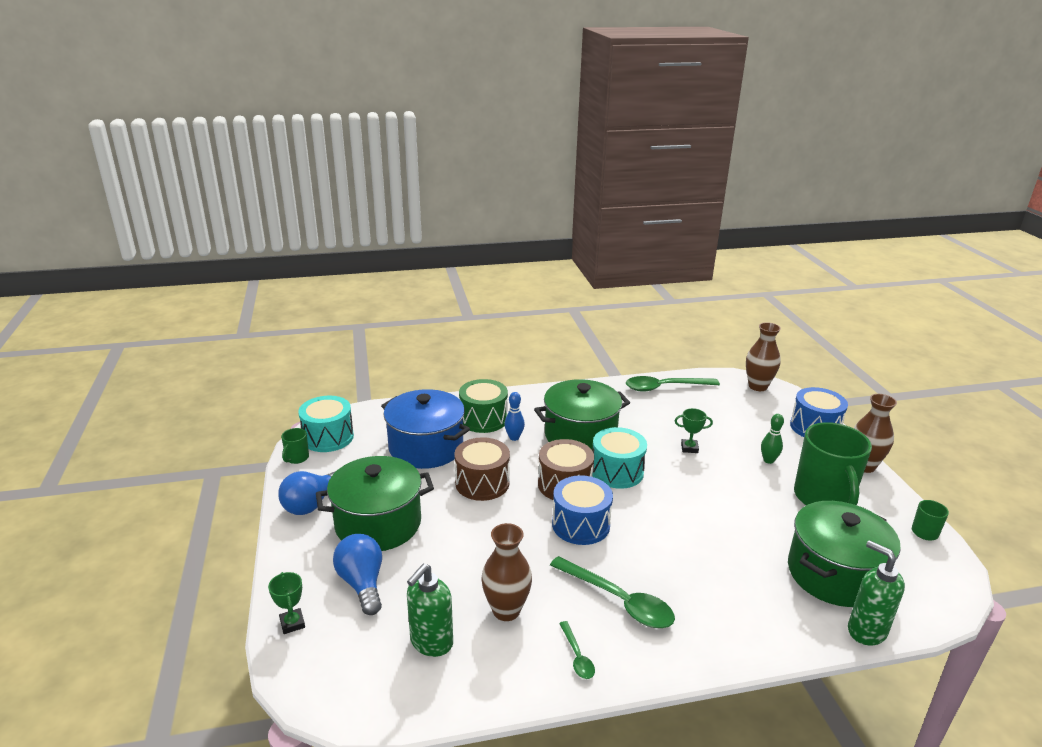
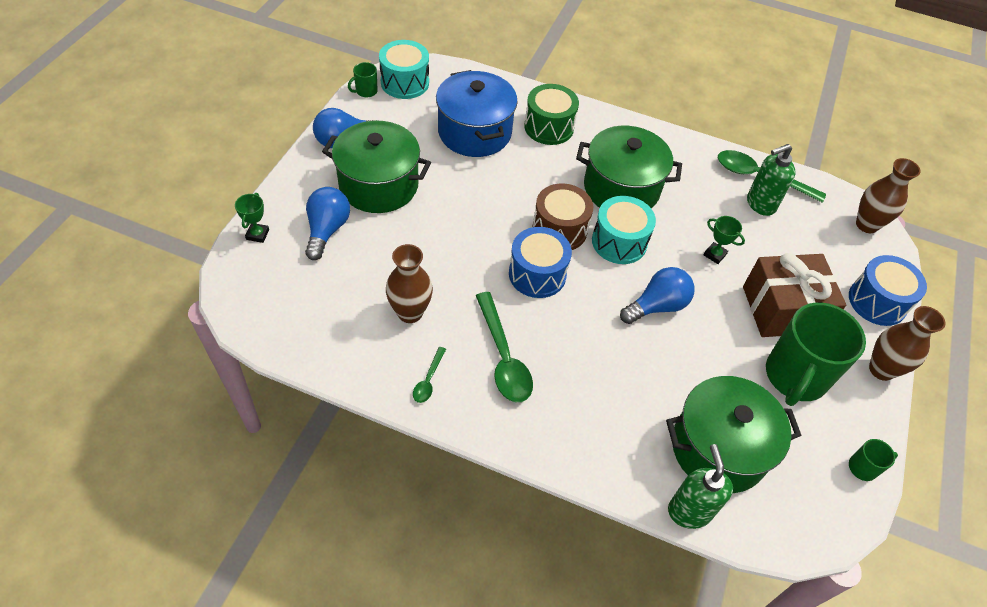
camera: 30 degrees right, 25 degrees up
(431, 642) = (336, 305): green soap dispenser -> green soap dispenser (760, 204)
(482, 483) = (491, 191): brown drum -> none
(514, 437) = (559, 160): blue bowling pin -> none
(689, 501) = (657, 306): none -> blue light bulb
(768, 460) = (783, 309): green bowling pin -> brown gift

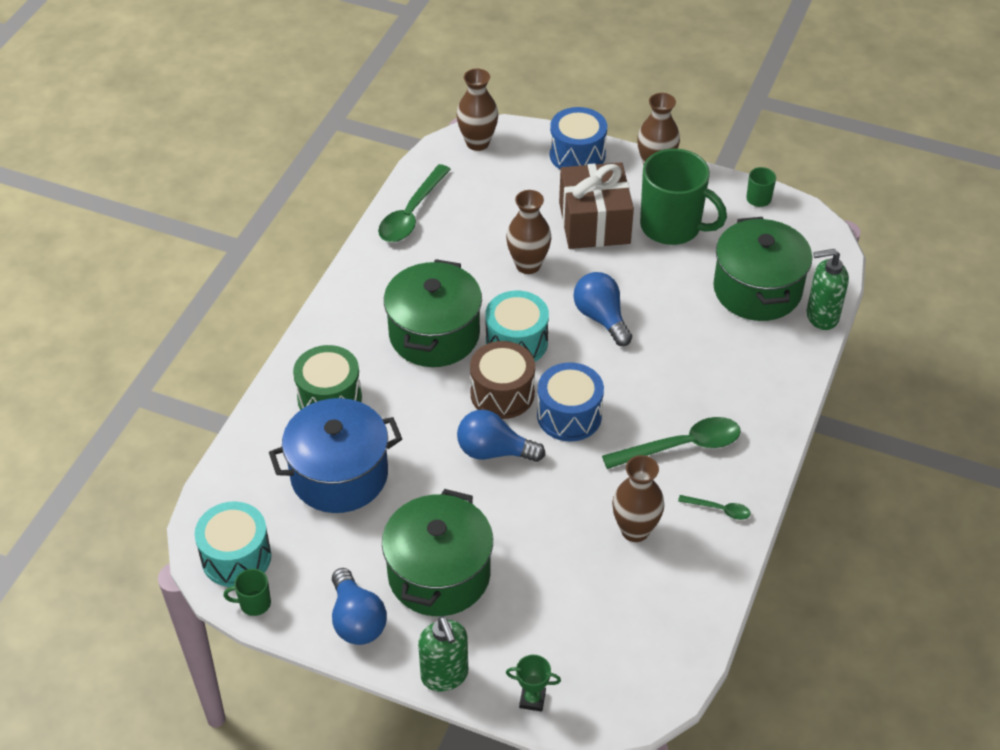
camera: 85 degrees left, 5 degrees down
(327, 230) = (519, 623): blue light bulb -> blue light bulb (494, 451)
(366, 91) = (254, 603): green mug -> green mug turned 120 degrees clockwise
(714, 254) = (528, 265): green trophy -> brown vase
(760, 204) = (453, 219): green soap dispenser -> green soap dispenser (445, 676)

